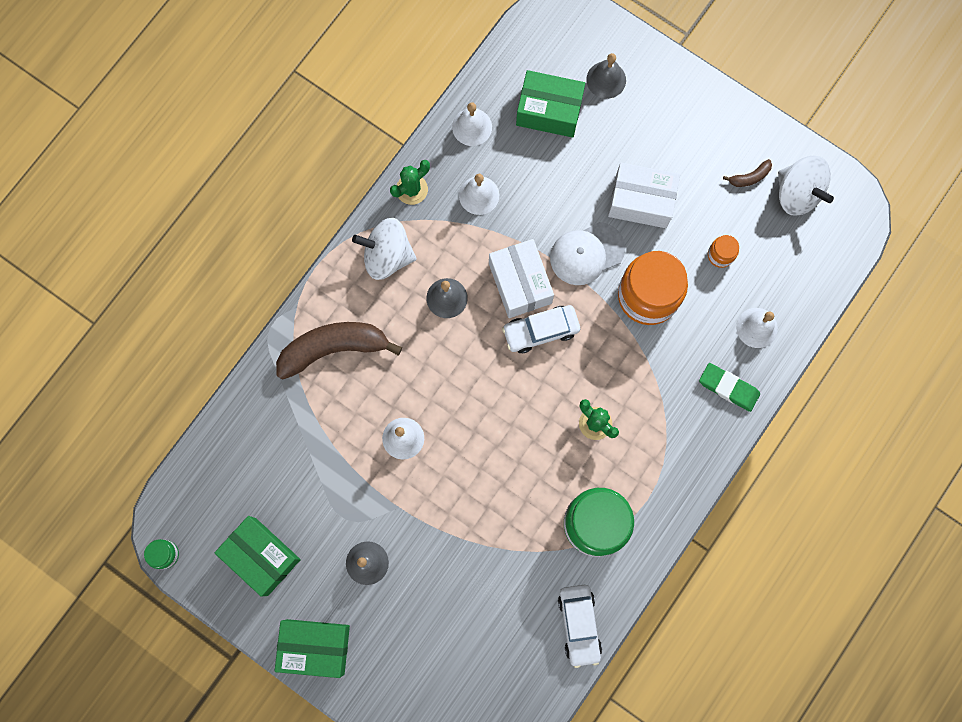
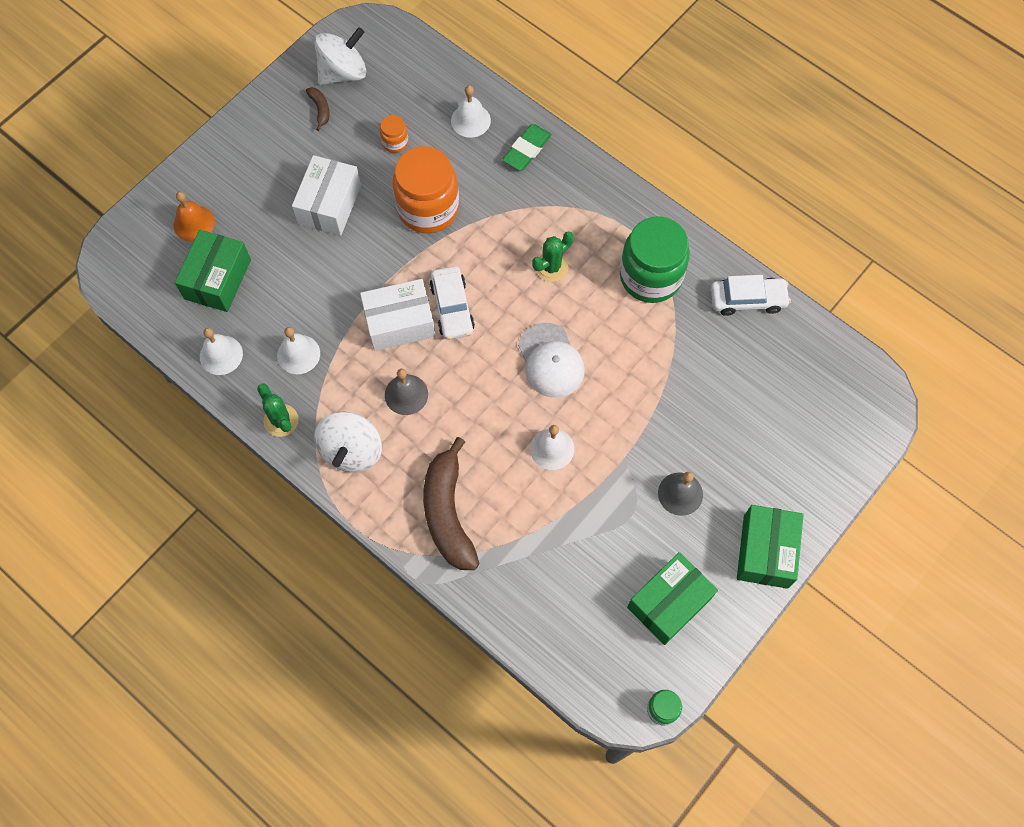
camera: 85 degrees left, 10 degrees down
(586, 253) = (377, 258): white cap -> white cap (551, 361)
(606, 79) = (194, 223): grey bell -> orange bell

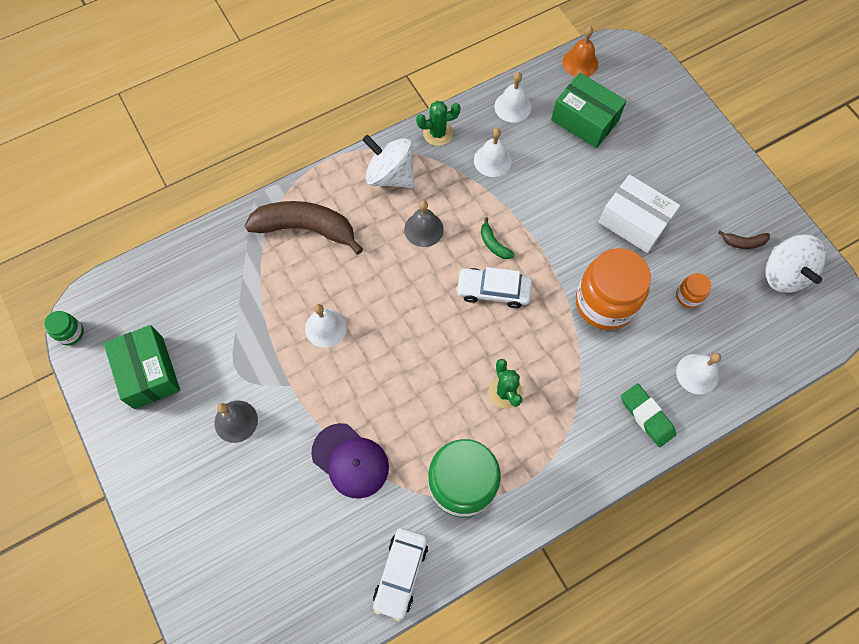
camera: 110 degrees right, 0 degrees up
(194, 223) = (646, 115): orange bell -> orange bell (580, 62)
(399, 323) = (493, 244): white box -> green banana
(551, 361) = (408, 356): white cap -> none
(671, 375) = (350, 461): none -> purple cap
(765, 551) = (149, 475): green box -> none

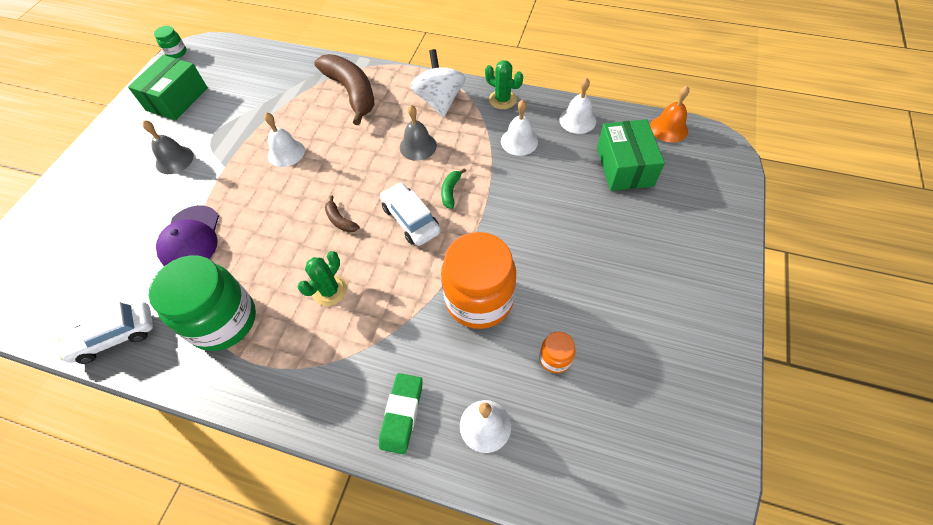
camera: 50 degrees right, 10 degrees down
(634, 222) = (577, 264): white box -> none
(743, 242) = (661, 363): brown banana -> brown banana (340, 220)
(784, 274) = (672, 425): white spinning top -> none

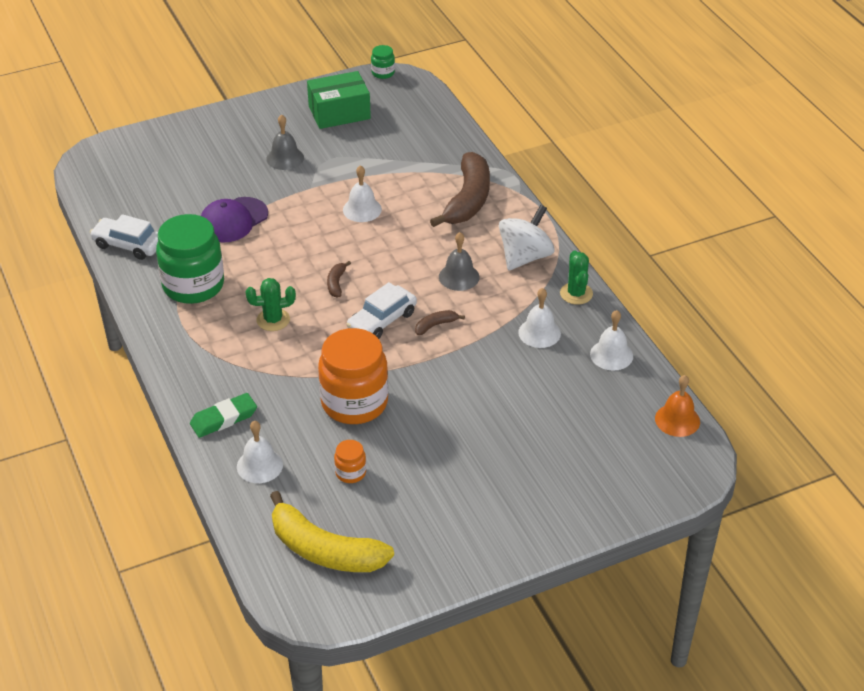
camera: 45 degrees right, 15 degrees down
(411, 219) = (382, 320): white car -> white car turned 150 degrees counterclockwise
(451, 191) = (435, 325): green banana -> brown banana
(624, 166) = (591, 414): green box -> none
(631, 446) = (324, 550): none -> yellow banana

